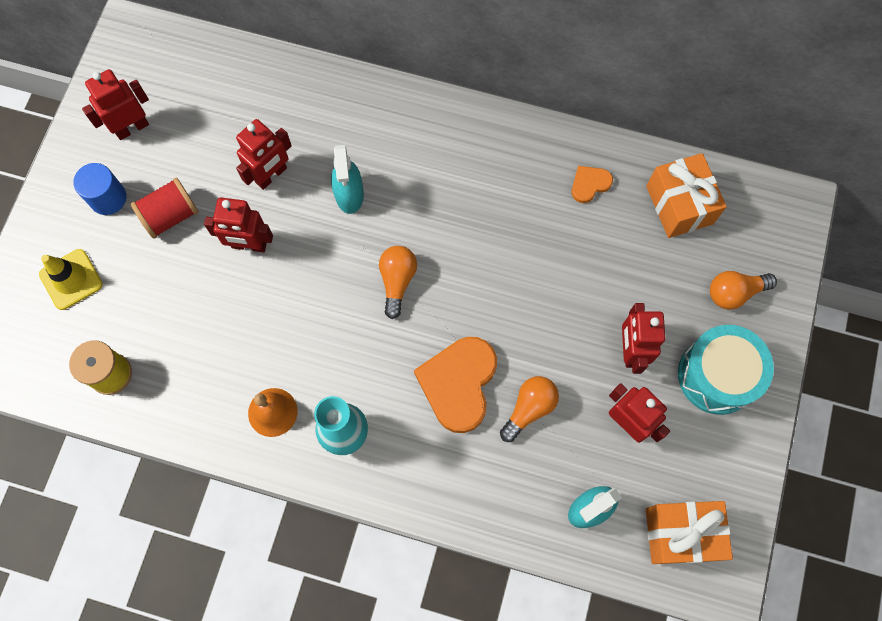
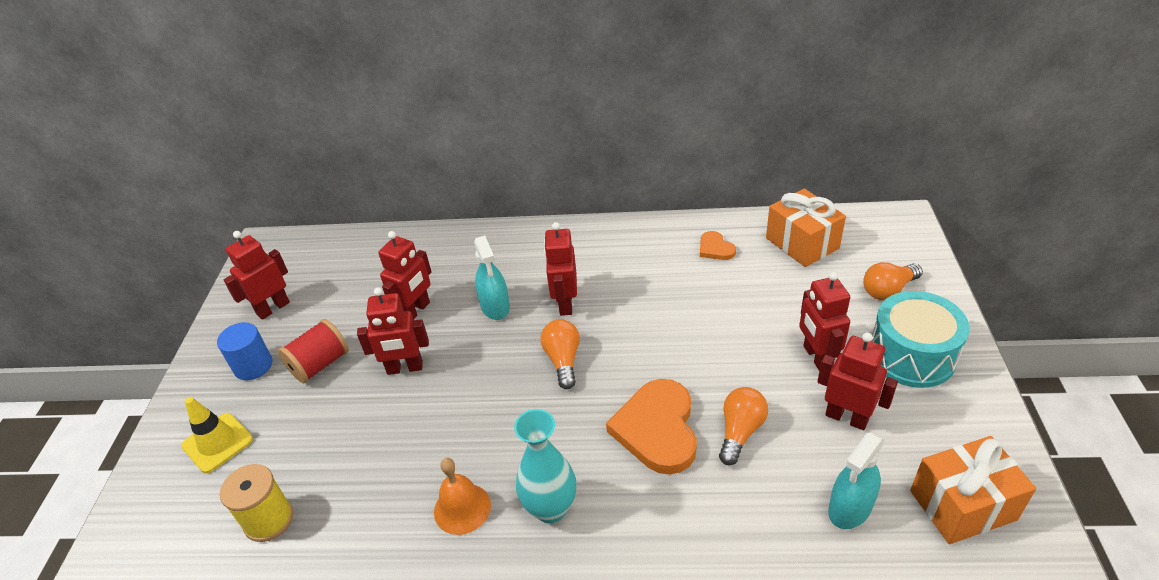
camera: 10 degrees left, 30 degrees down
(418, 211) = (565, 304): none -> red robot
(589, 184) = (715, 248): orange heart -> orange heart turned 75 degrees counterclockwise

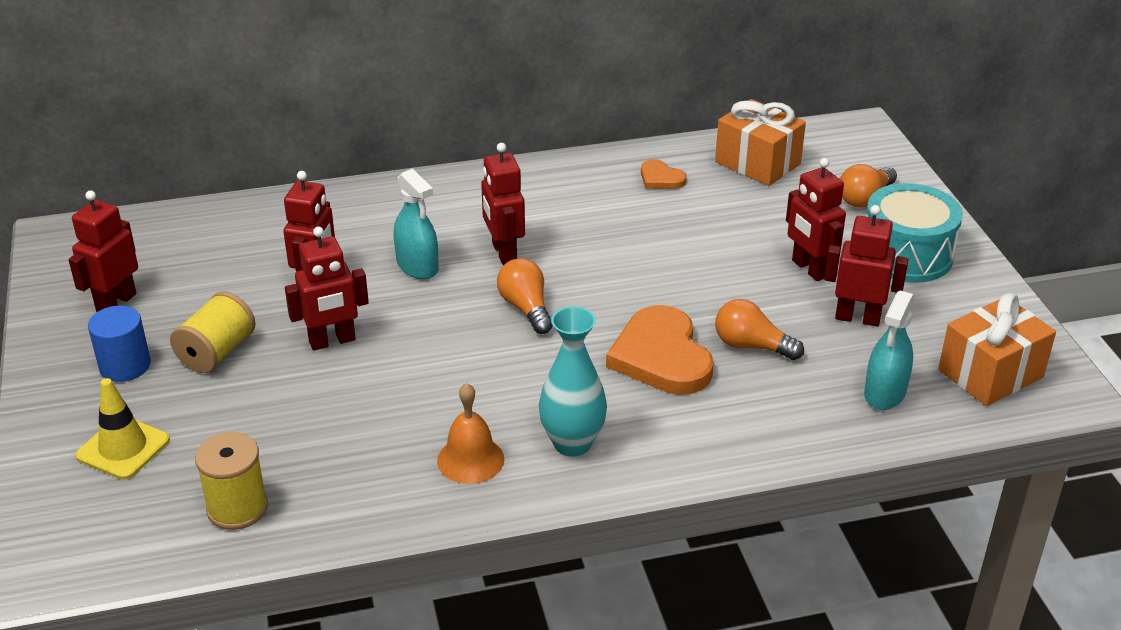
camera: 20 degrees left, 5 degrees down
(320, 364) = (217, 352): red spool -> yellow spool
(740, 432) = (751, 346): orange light bulb -> orange light bulb turned 75 degrees counterclockwise

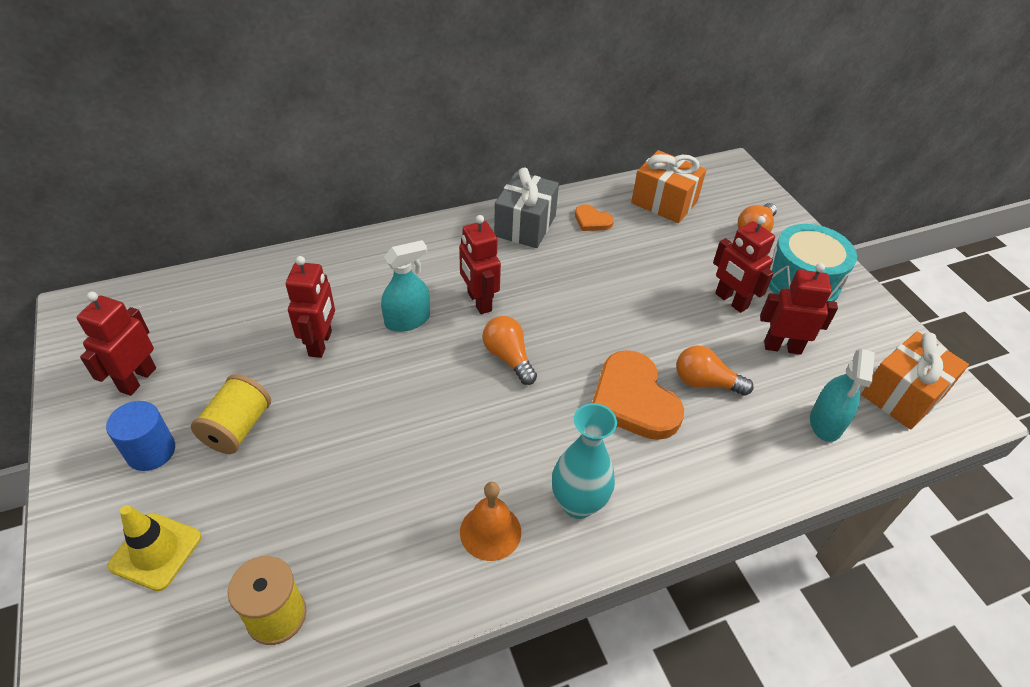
camera: 10 degrees left, 10 degrees up
(332, 341) = (343, 407): red robot -> none
(417, 266) = (407, 320): turquoise spray bottle -> turquoise spray bottle turned 75 degrees counterclockwise
(577, 180) = (525, 226): none -> grey gift

